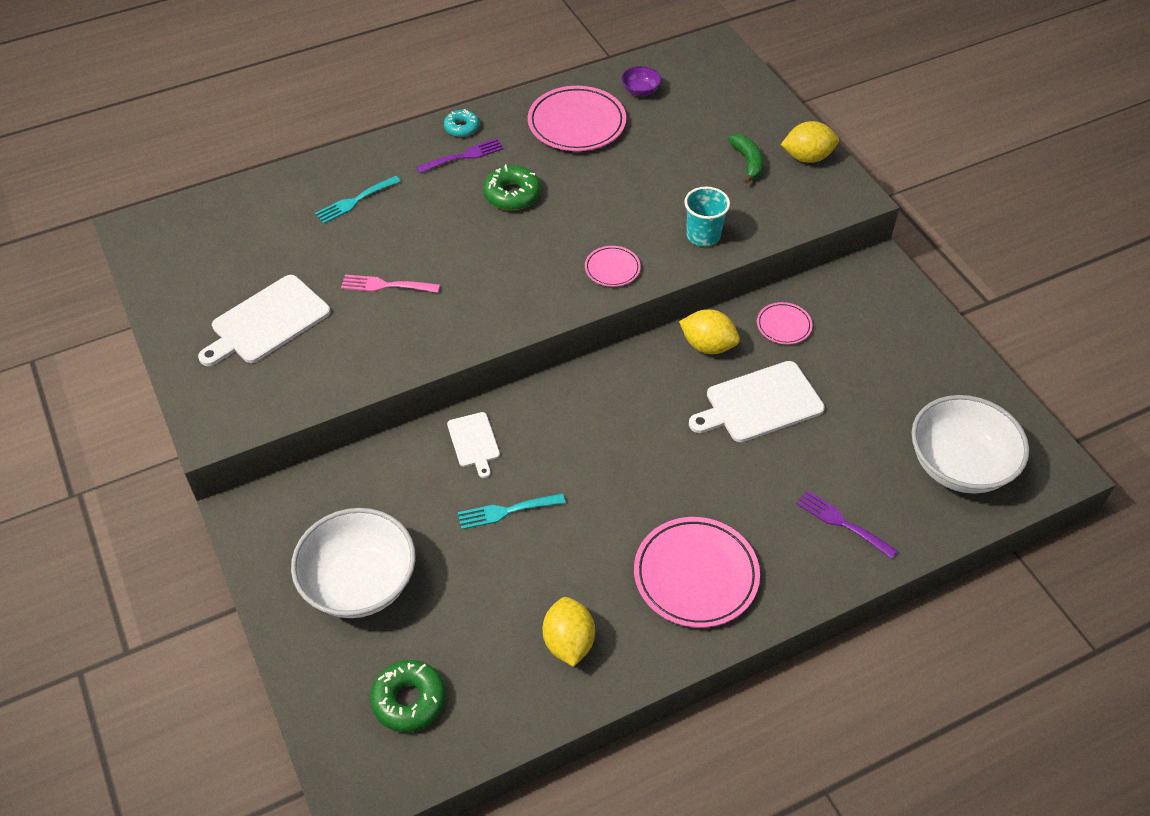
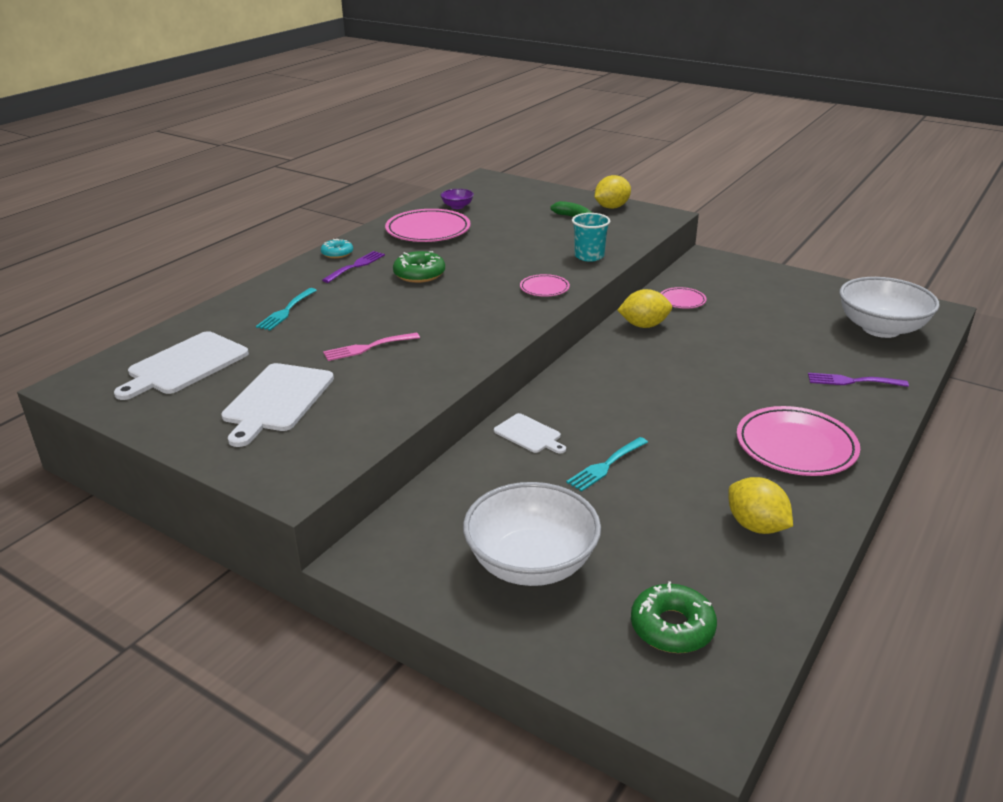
camera: 30 degrees left, 20 degrees down
(759, 403) = (717, 342): white cutting board -> white cutting board (185, 365)

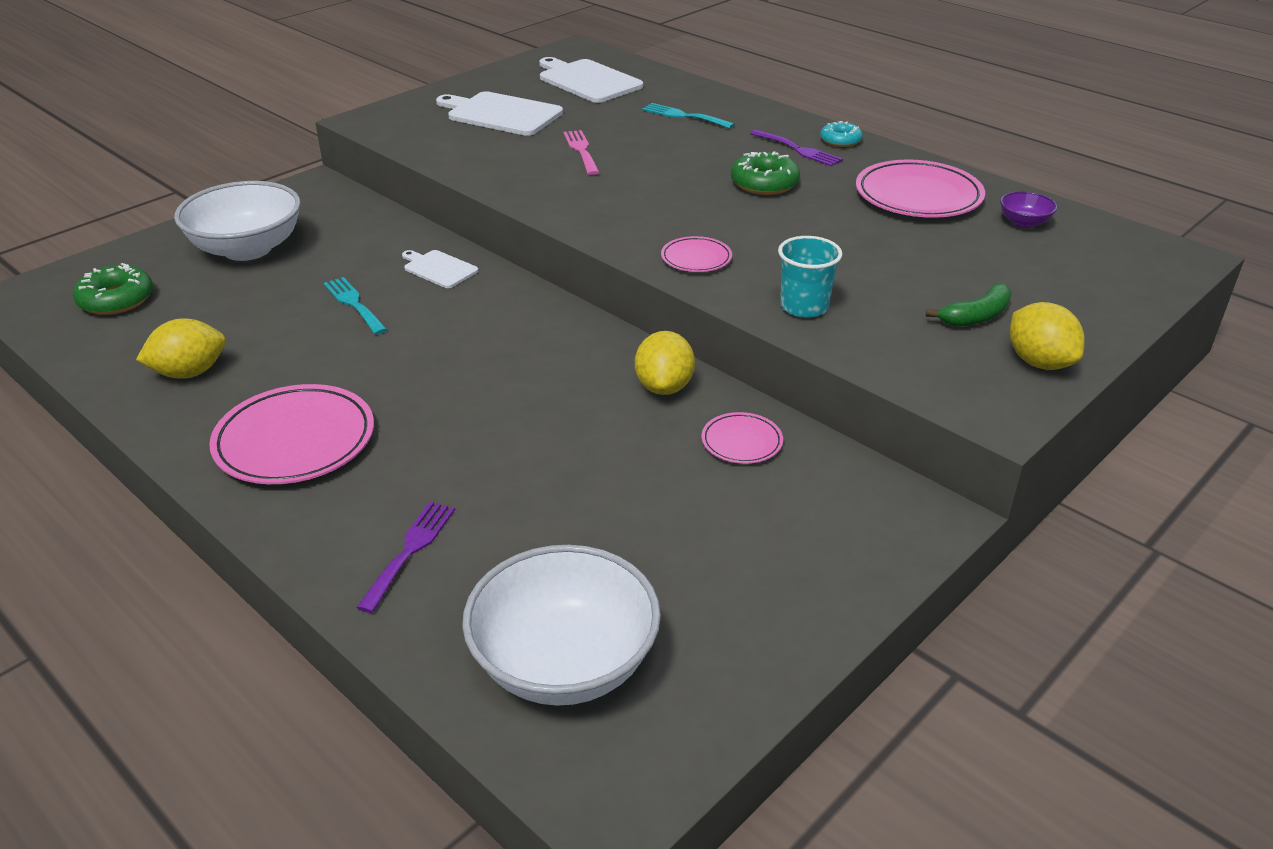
camera: 100 degrees right, 5 degrees up
(529, 434) = (438, 268): white cutting board -> white cutting board turned 75 degrees clockwise

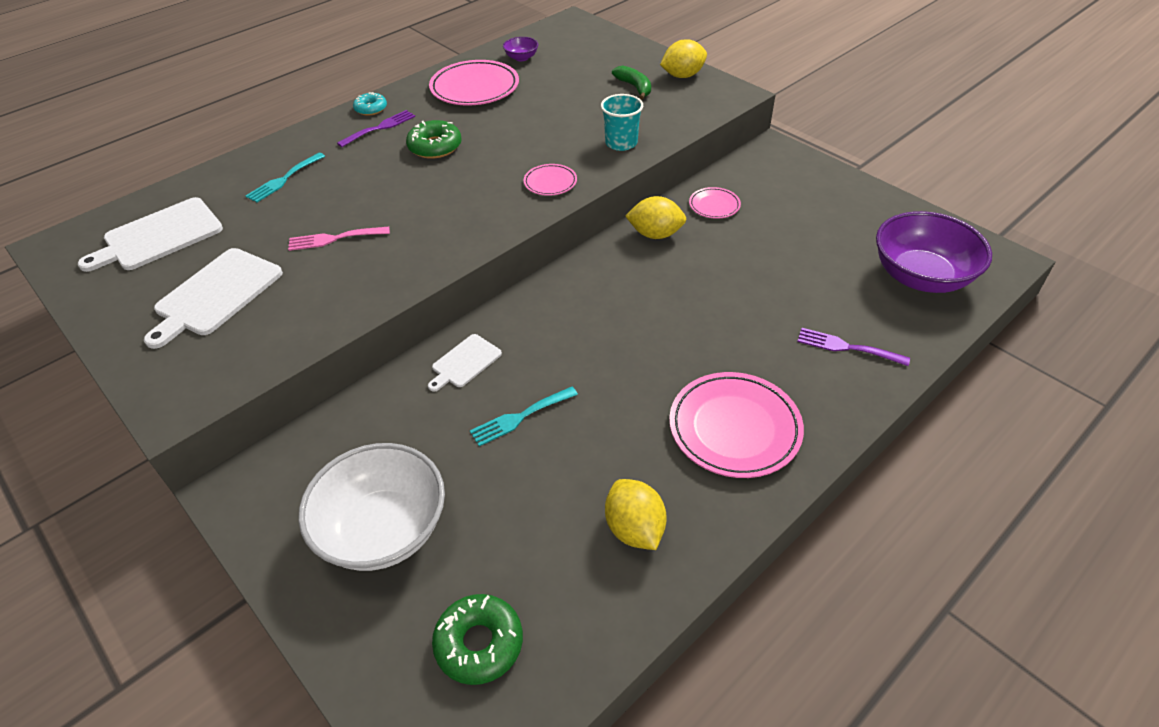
camera: 85 degrees left, 10 degrees up
(564, 663) = (921, 276): white bowl -> purple bowl

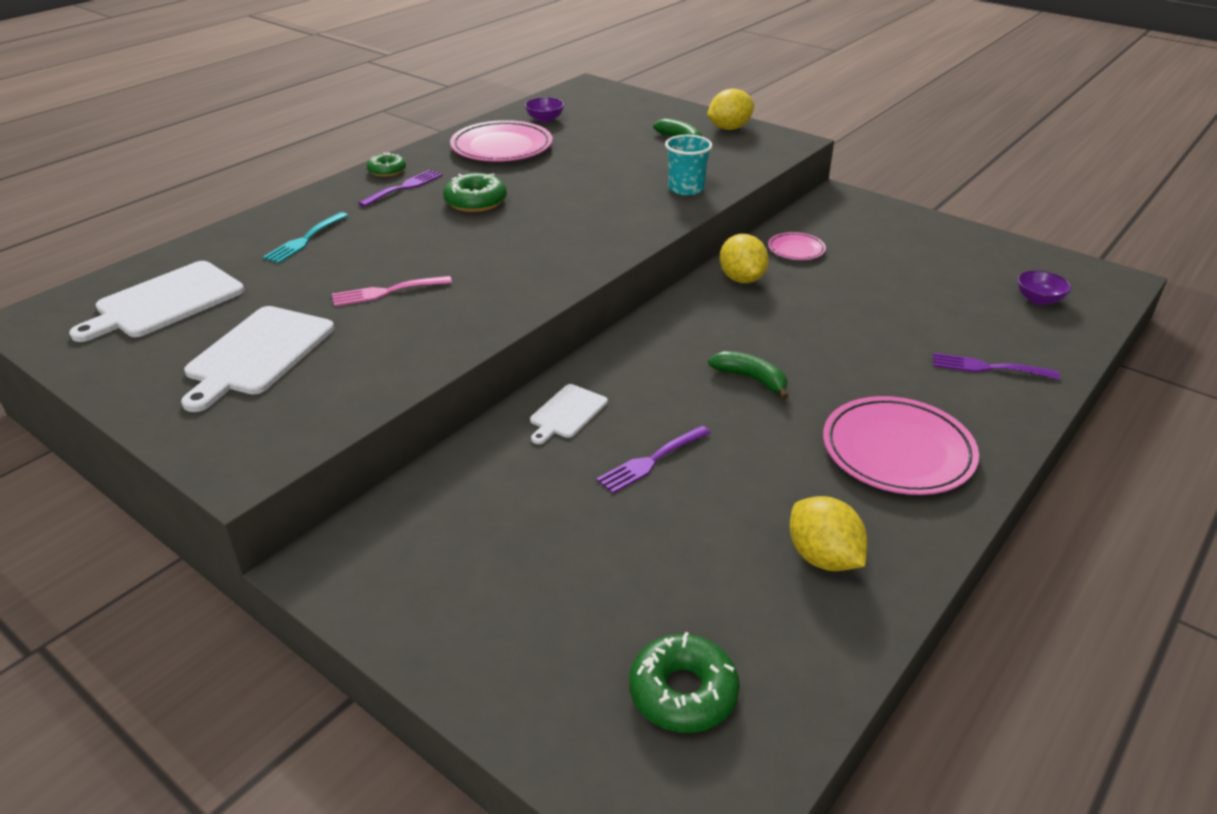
camera: 10 degrees left, 10 degrees down
(371, 109) = (387, 170): turquoise donut -> green donut
(383, 529) = (525, 588): white bowl -> none
(520, 417) = (651, 461): turquoise fork -> purple fork
(550, 182) = (620, 227): pink plate -> none
(630, 341) = (751, 379): none -> green banana
(655, 234) = (741, 279): yellow lemon -> yellow lemon turned 75 degrees clockwise
(921, 276) = (1038, 299): purple bowl -> purple bowl, size x0.43

